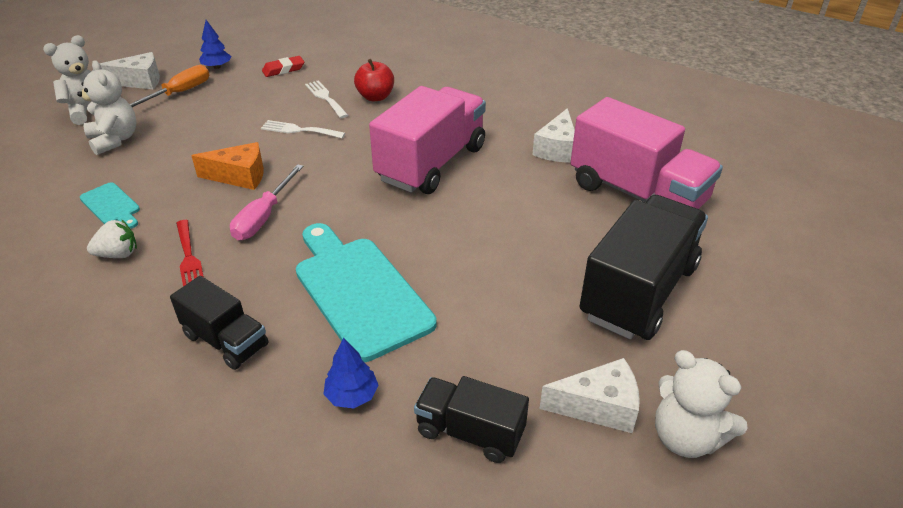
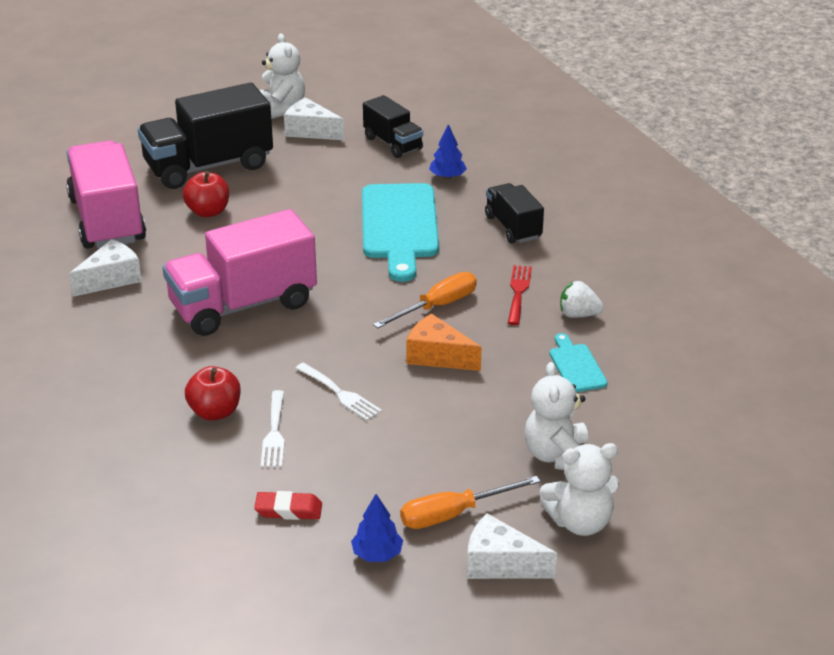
camera: 150 degrees left, 5 degrees down
(263, 217) = (437, 306): pink screwdriver -> orange screwdriver
(565, 235) = (208, 211): none -> red apple

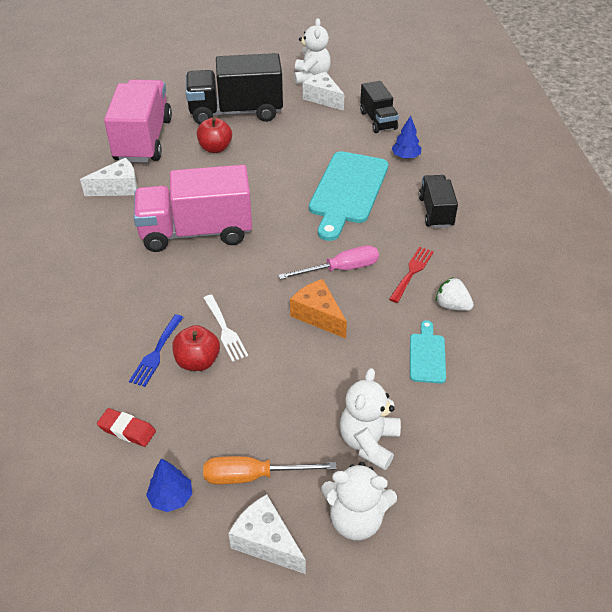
camera: 20 degrees right, 10 degrees up
(215, 412) = (124, 321): red apple -> red apple (197, 361)
(274, 433) = (156, 353): white fork -> blue fork
(437, 306) = (341, 269): orange screwdriver -> pink screwdriver

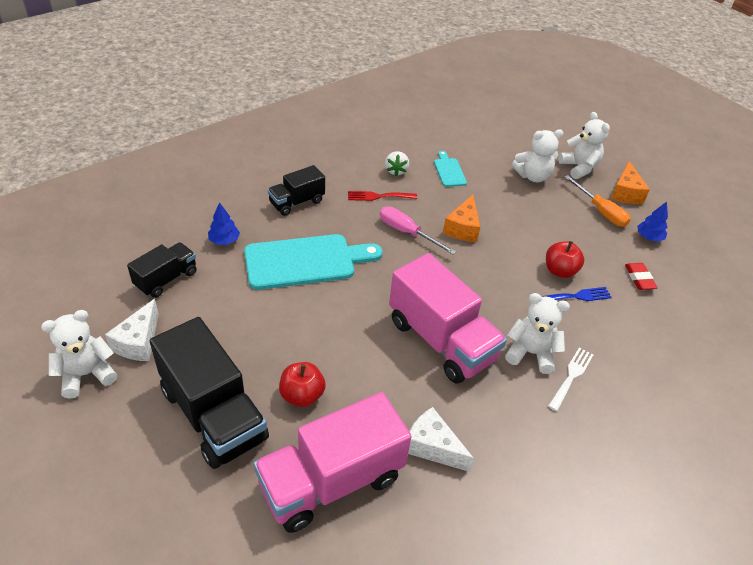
camera: 125 degrees left, 0 degrees up
(133, 279) = (530, 353): none -> white teddy bear
(225, 330) = (521, 269): white fork -> white fork (571, 376)
(266, 542) = (625, 193): white cheese -> orange cheese
(427, 355) = (449, 171): turquoise cutting board -> turquoise cutting board turned 105 degrees clockwise

